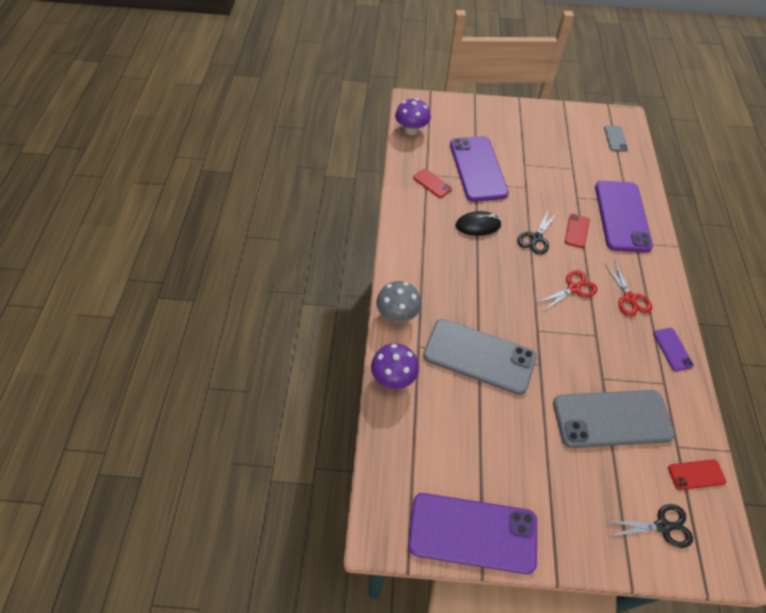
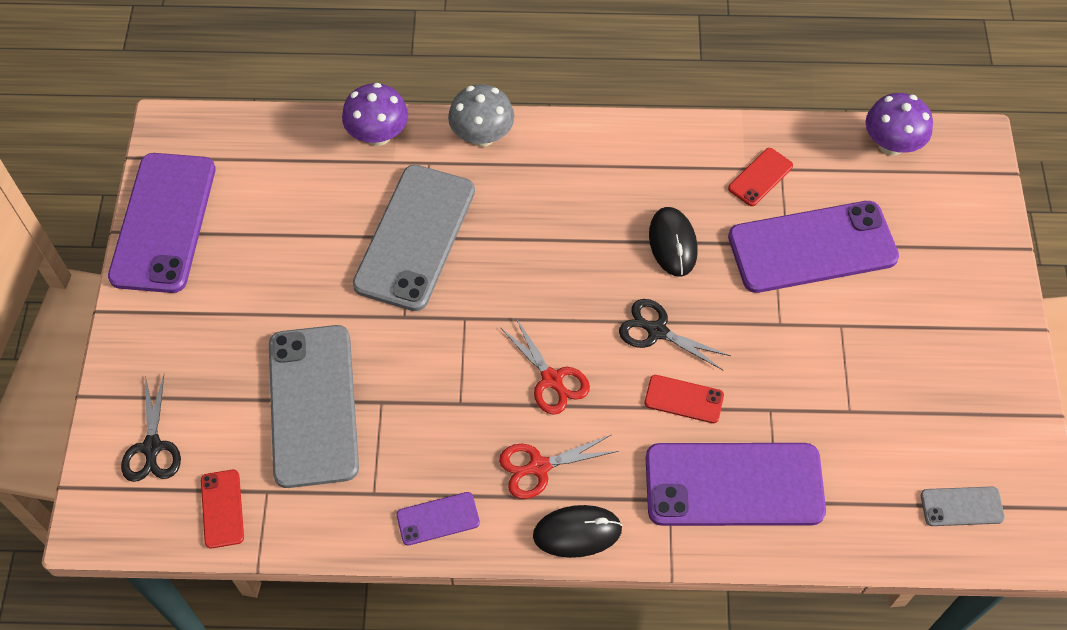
camera: 90 degrees right, 5 degrees up
(664, 283) = (577, 532): none -> black mouse

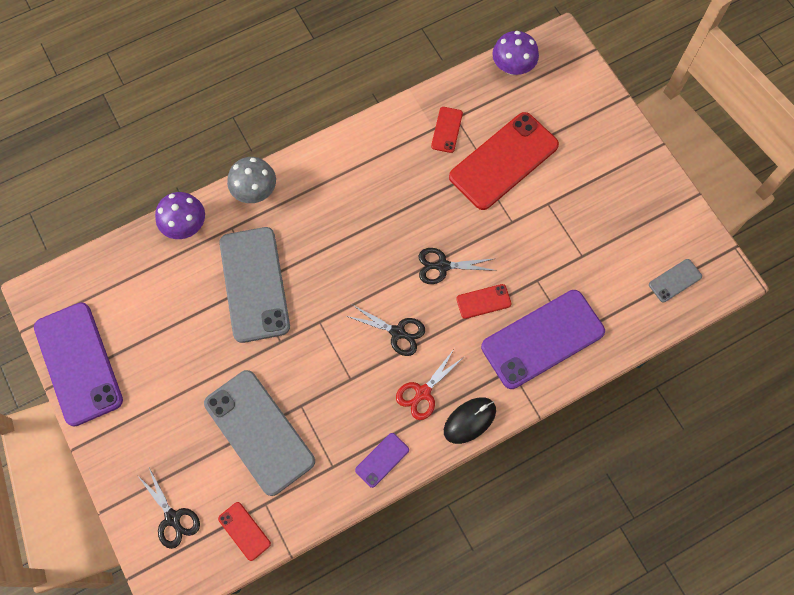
camera: 30 degrees left, 10 degrees up
(552, 380) = (398, 332): red scissors -> black scissors
(672, 243) = (419, 202): black mouse -> none
(812, 247) = (503, 161): purple phone -> red phone

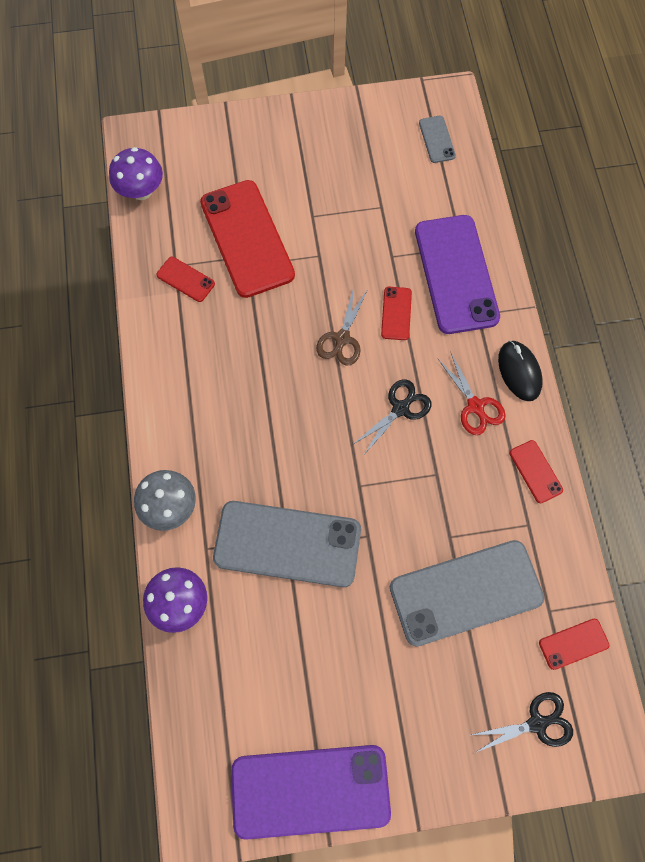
camera: 70 degrees left, 0 degrees up
(382, 460) = (535, 471): purple phone -> red phone
(442, 266) = (342, 339): black scissors -> brown scissors

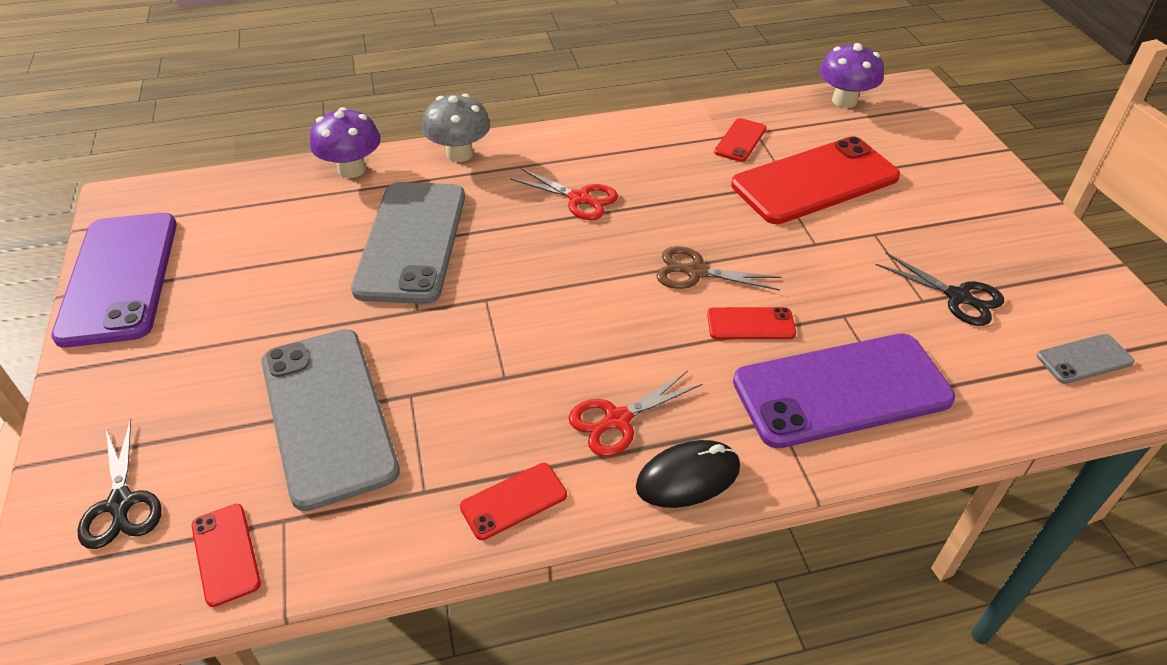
camera: 85 degrees right, 25 degrees down
(248, 410) = (580, 199): none -> red scissors
(401, 408) = (602, 335): black scissors -> black scissors (959, 297)

